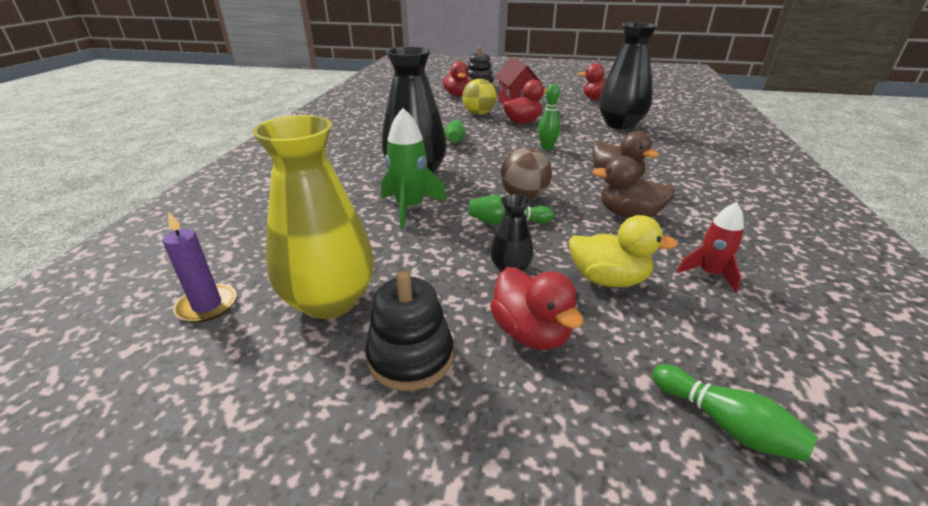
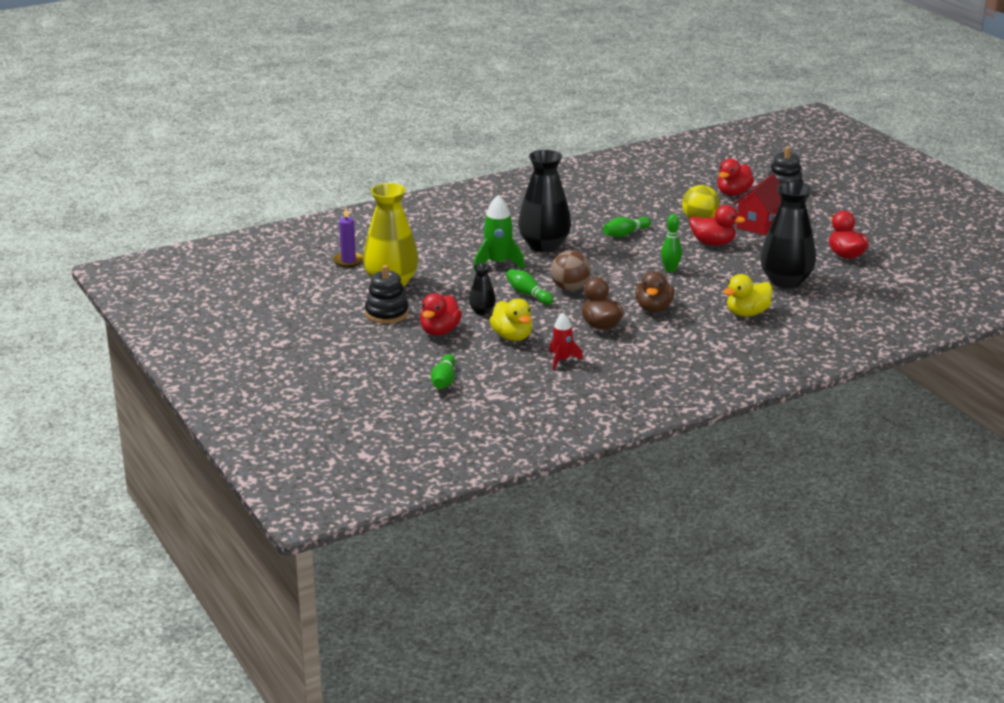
camera: 50 degrees right, 5 degrees down
(666, 152) = (747, 313): none -> yellow duck

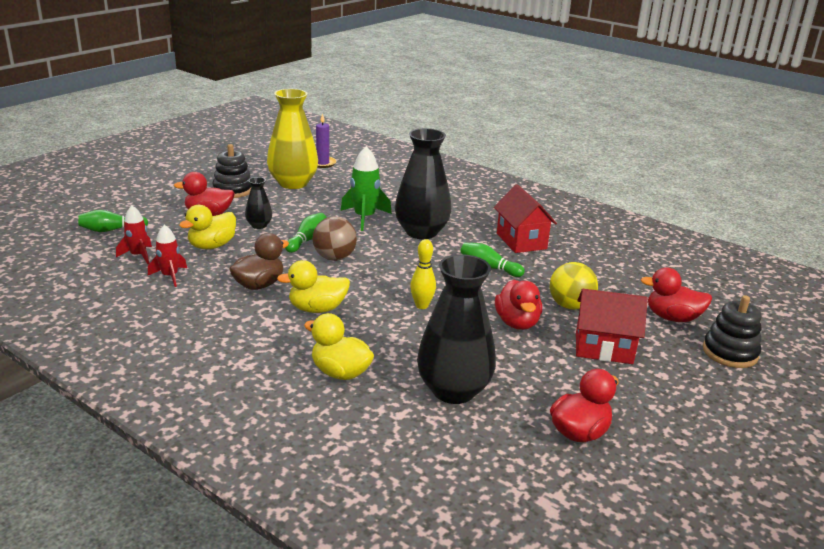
camera: 65 degrees right, 0 degrees up
(511, 371) = (138, 255): none -> red rocket
(587, 212) = (521, 241): none -> red house
(653, 308) = (317, 309): brown duck -> yellow duck
(670, 270) = (422, 305): green bowling pin -> yellow bowling pin

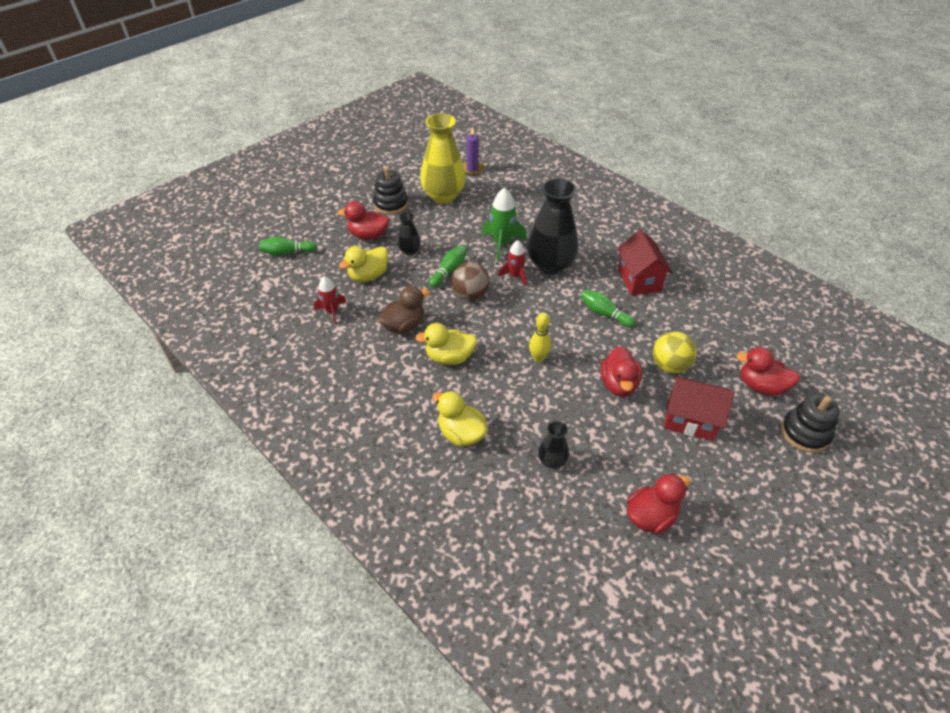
camera: 10 degrees right, 20 degrees up
(138, 255) = (308, 285): red rocket -> red rocket (515, 276)
(453, 390) = (552, 460): black vase -> black vase, size x0.48

